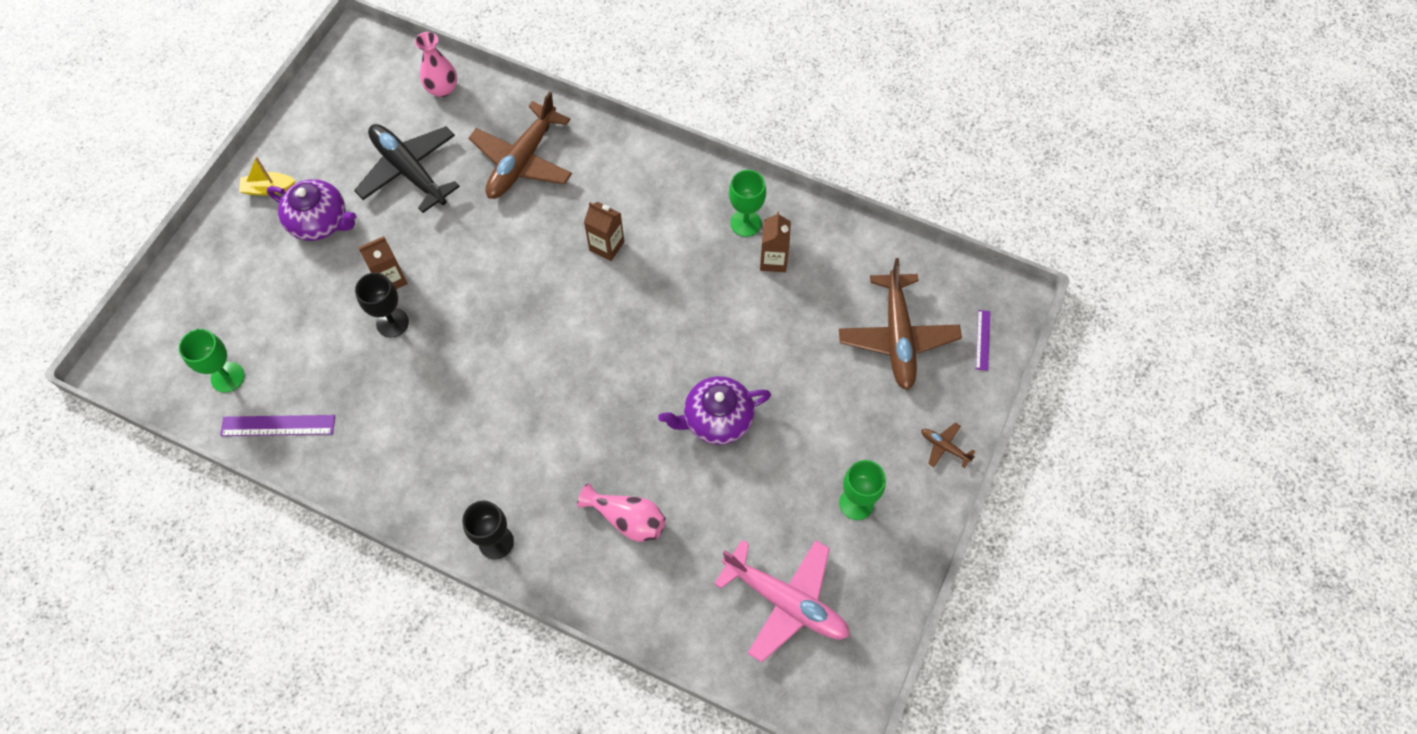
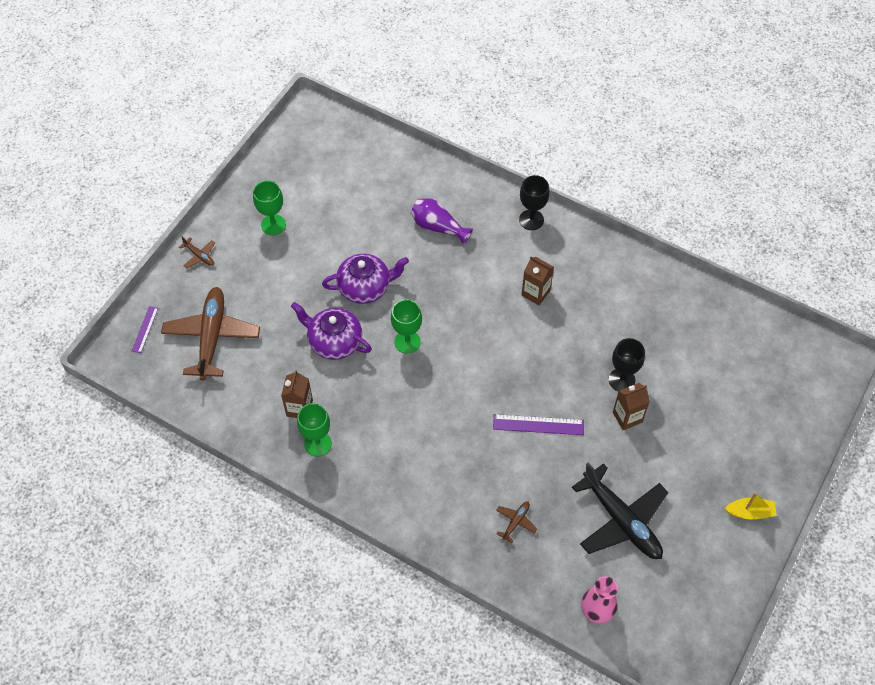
camera: 175 degrees left, 5 degrees down
(227, 377) = (749, 347): green goblet -> green goblet (407, 342)
(278, 426) = (701, 308): purple ruler -> purple ruler (538, 424)
(320, 222) = (696, 475): purple teapot -> purple teapot (334, 341)
(522, 161) = (516, 522): brown plane -> brown plane, size x0.42
(606, 246) = (441, 432): brown carton -> brown carton (535, 293)
(627, 519) = (438, 227): pink vase -> purple vase
(786, 601) = (334, 171): pink plane -> none

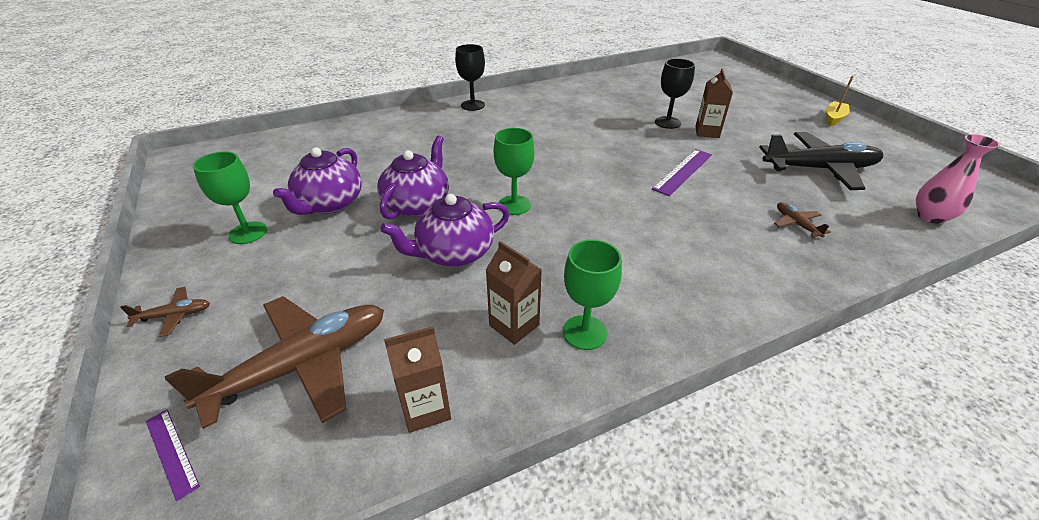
camera: 55 degrees left, 20 degrees down
(212, 337) = (302, 365): brown plane -> brown plane turned 105 degrees clockwise
(329, 240) = (330, 204): none -> purple teapot
(438, 227) = (415, 143): purple vase -> none
(535, 293) = (543, 126): brown carton -> brown carton (425, 408)

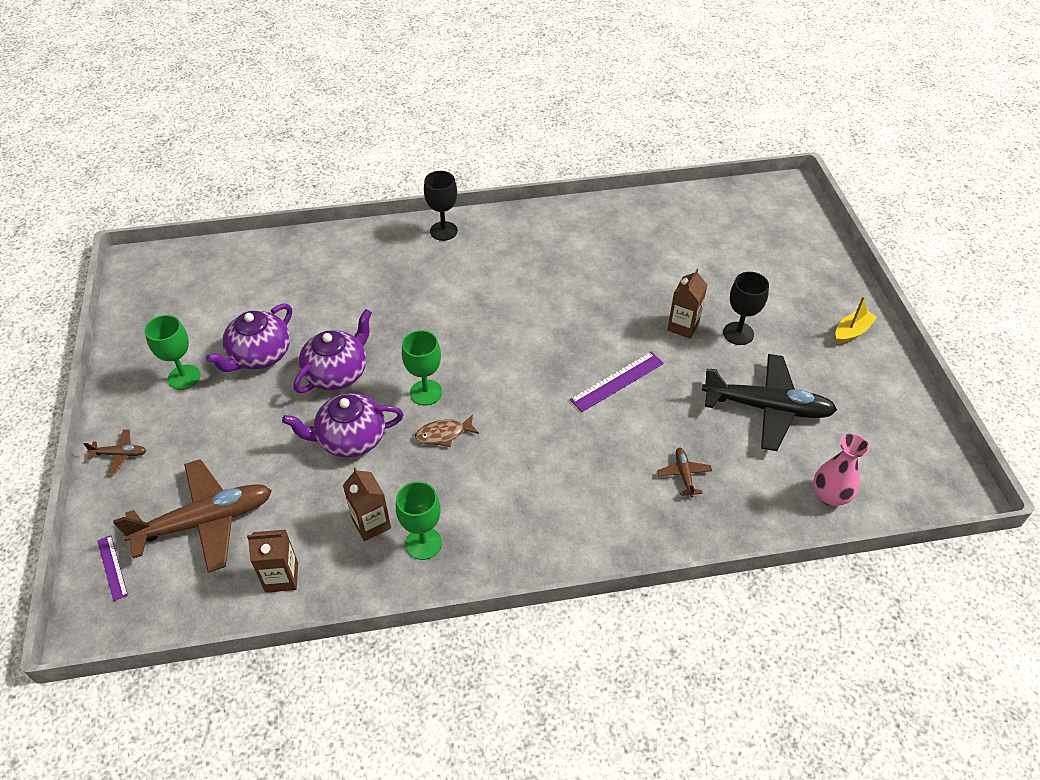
camera: 15 degrees right, 10 degrees up
(550, 233) = (443, 434): none -> brown fish
(667, 122) = (648, 302): black goblet -> black goblet (738, 333)

